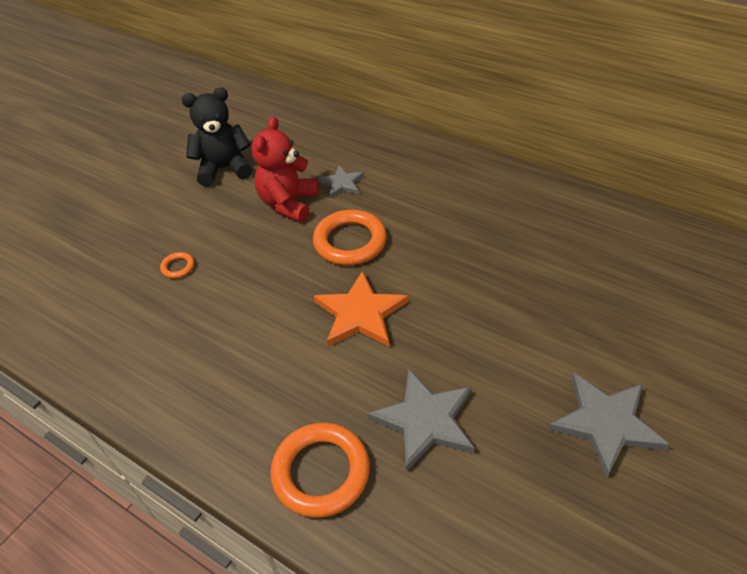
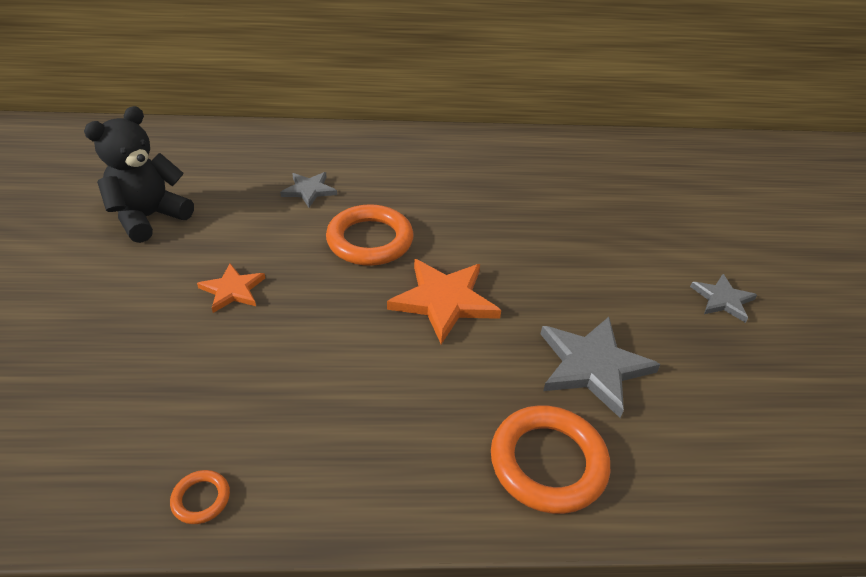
camera: 40 degrees left, 5 degrees down
(178, 267) = (185, 339): orange ring -> orange ring (201, 499)
(230, 244) = (232, 290): none -> orange star
(288, 203) = (266, 227): red teddy bear -> none
(605, 424) = (722, 300): grey star -> grey star, size x0.59

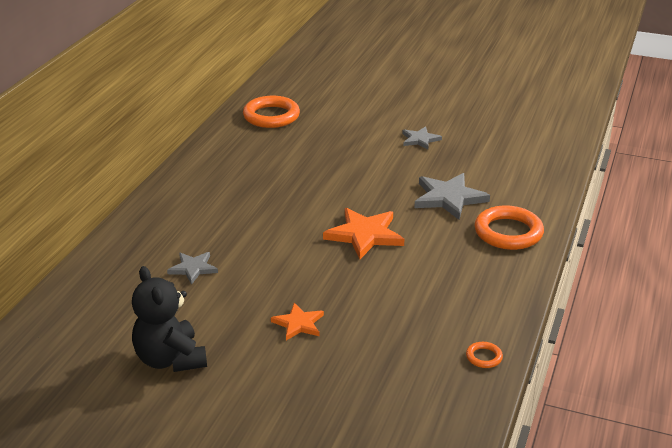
camera: 65 degrees left, 10 degrees down
(370, 240) = (280, 251): orange ring -> orange ring (271, 116)

